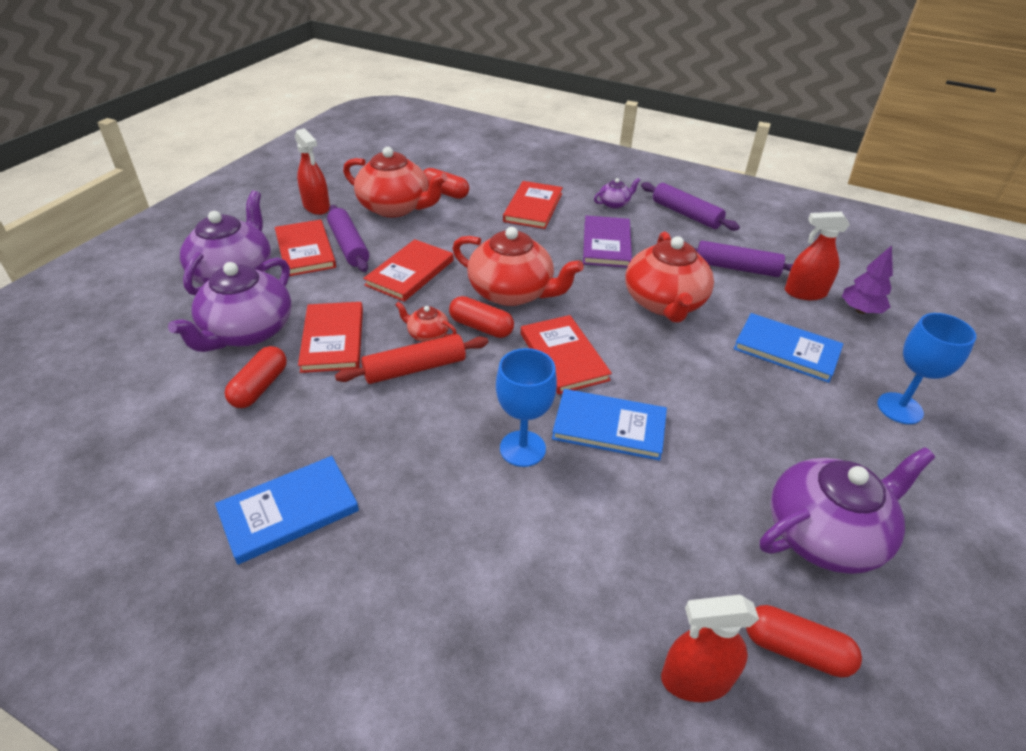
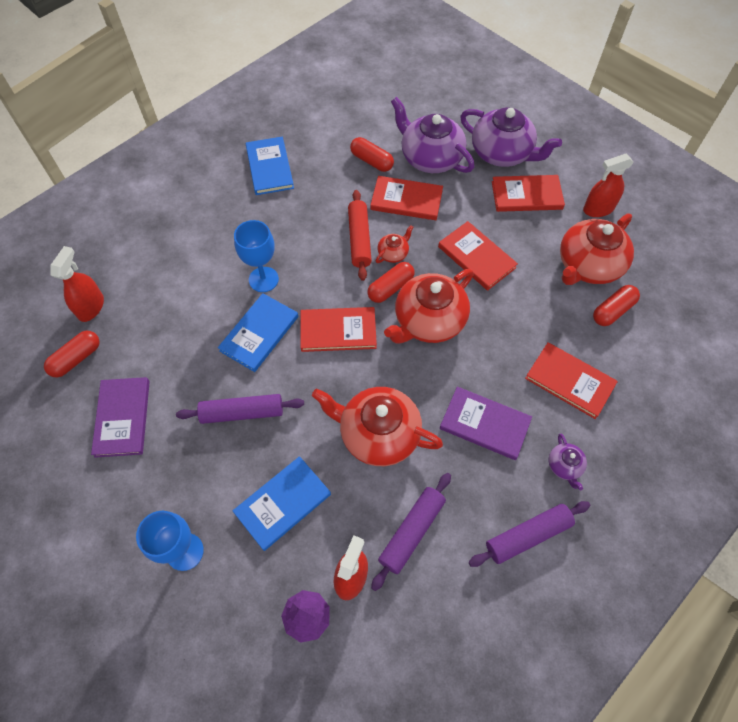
camera: 110 degrees right, 20 degrees up
(349, 246) = (527, 223): purple rolling pin -> purple rolling pin (242, 412)
(825, 533) = (123, 418): purple teapot -> purple book

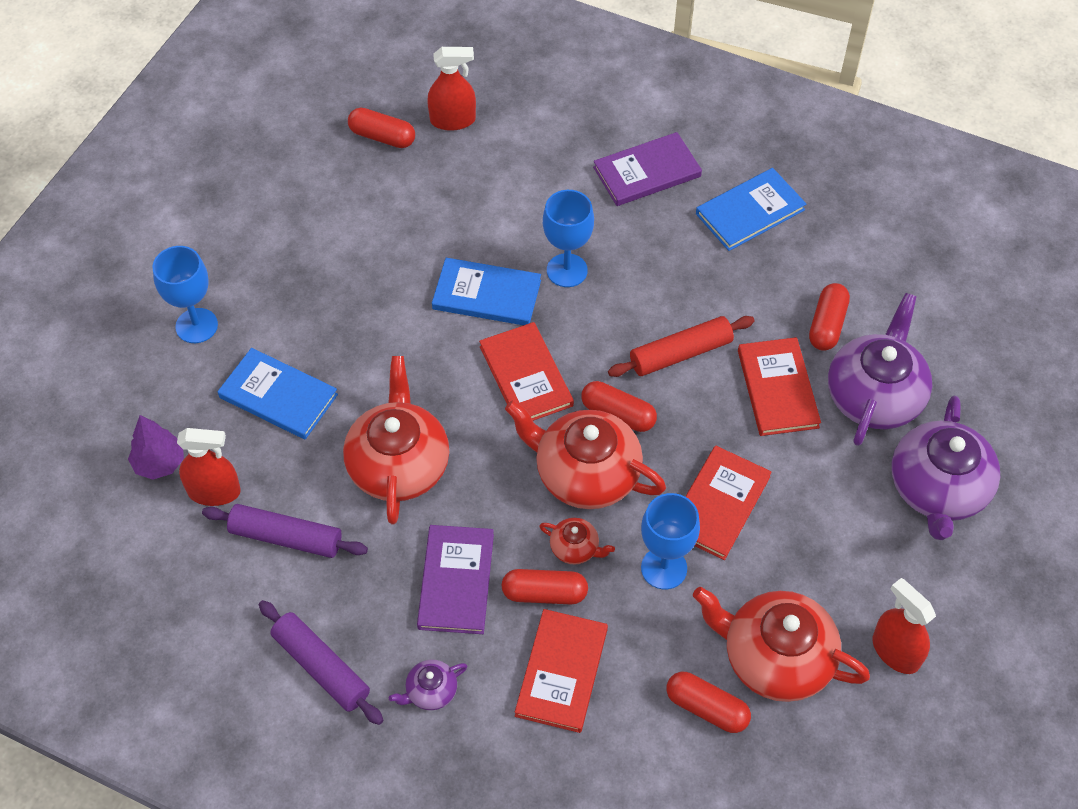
camera: 70 degrees right, 5 degrees down
(123, 418) = (327, 209): purple book -> purple book (647, 172)
(242, 412) = (375, 316): purple rolling pin -> none
(393, 253) = (676, 400): red teapot -> red teapot (575, 548)
(510, 373) = (544, 593): none -> red capsule
(512, 301) = (664, 568): none -> blue goblet
(526, 195) = (869, 543): red book -> none

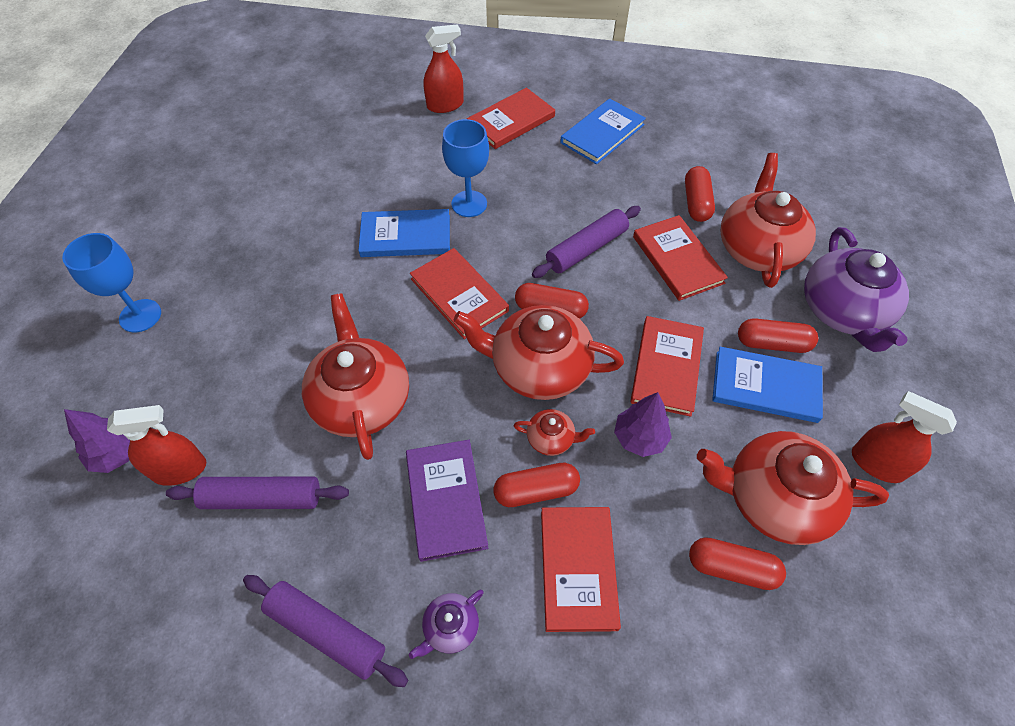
camera: 15 degrees left, 0 degrees up
(278, 396) = (230, 362): blue book -> blue book (765, 386)
(382, 137) = (285, 134): red capsule -> red capsule (772, 343)
(453, 120) = (342, 112): red spray bottle -> red spray bottle (445, 105)
(647, 172) = (511, 121): purple book -> red book
(664, 568) = (639, 437): blue goblet -> purple tree
(680, 354) = (586, 249): red rolling pin -> purple rolling pin
(874, 395) = (757, 248): purple teapot -> red teapot

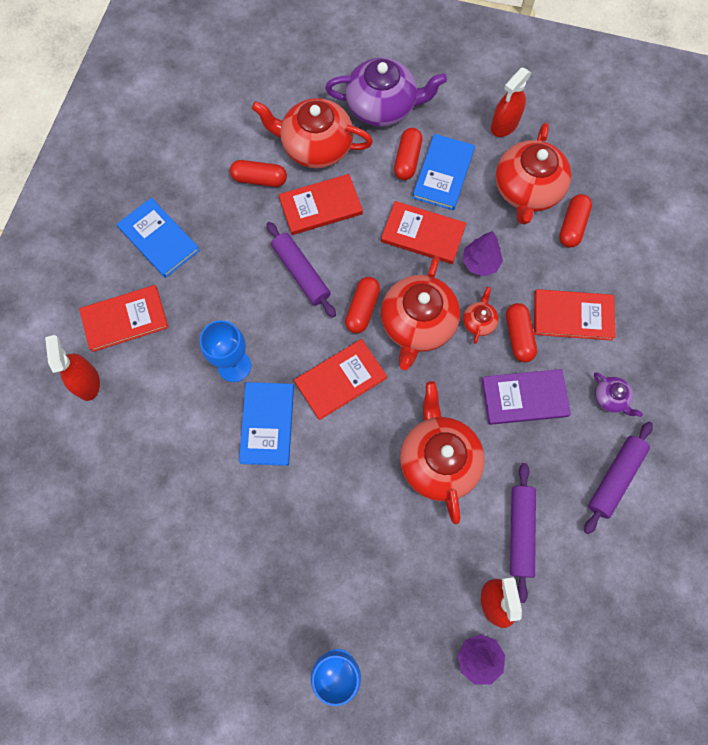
camera: 85 degrees left, 15 degrees up
(361, 399) = (438, 460): red teapot -> red teapot turned 90 degrees clockwise
(511, 121) = (125, 319): red book -> red book turned 75 degrees counterclockwise

